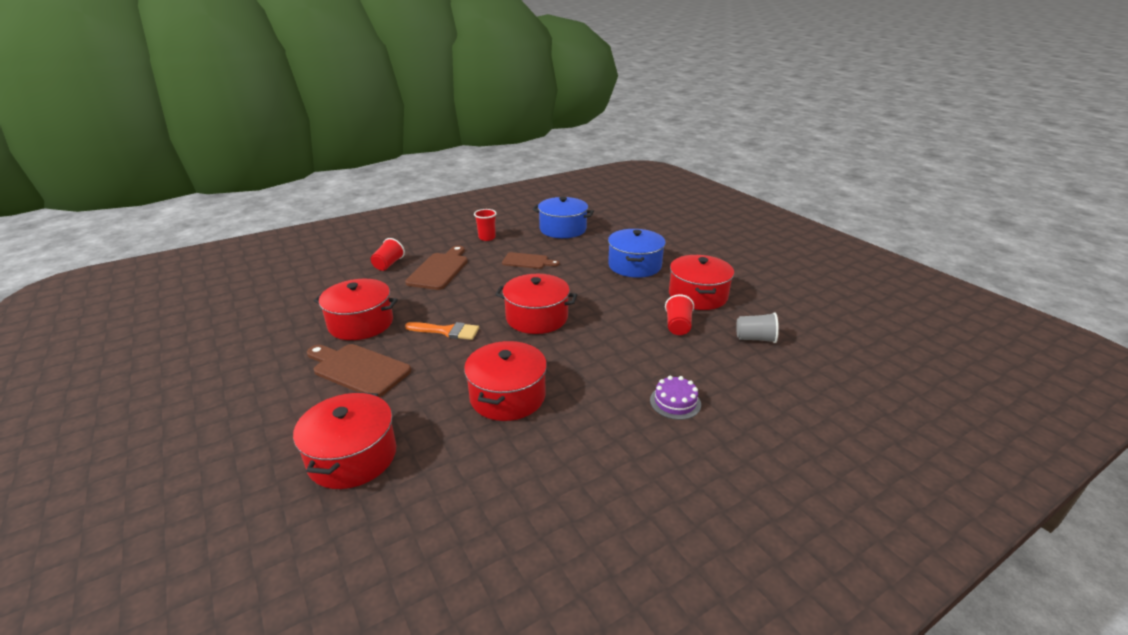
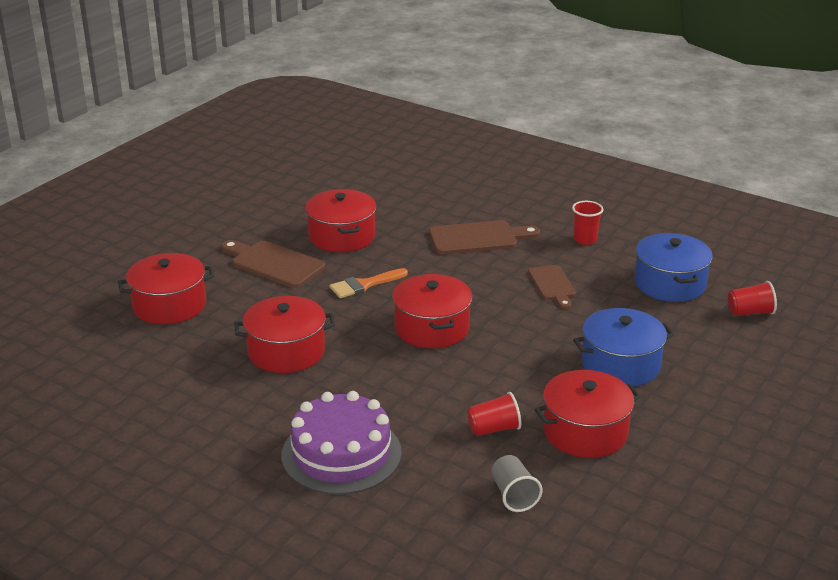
camera: 65 degrees right, 0 degrees up
(358, 369) = (273, 263): brown cutting board -> brown cutting board turned 60 degrees counterclockwise
(388, 264) = (460, 206): red cup -> red cup (750, 312)
(447, 331) = (364, 285): orange brush -> orange brush turned 75 degrees clockwise
(675, 402) = (341, 454): purple cake -> purple cake, size x2.10

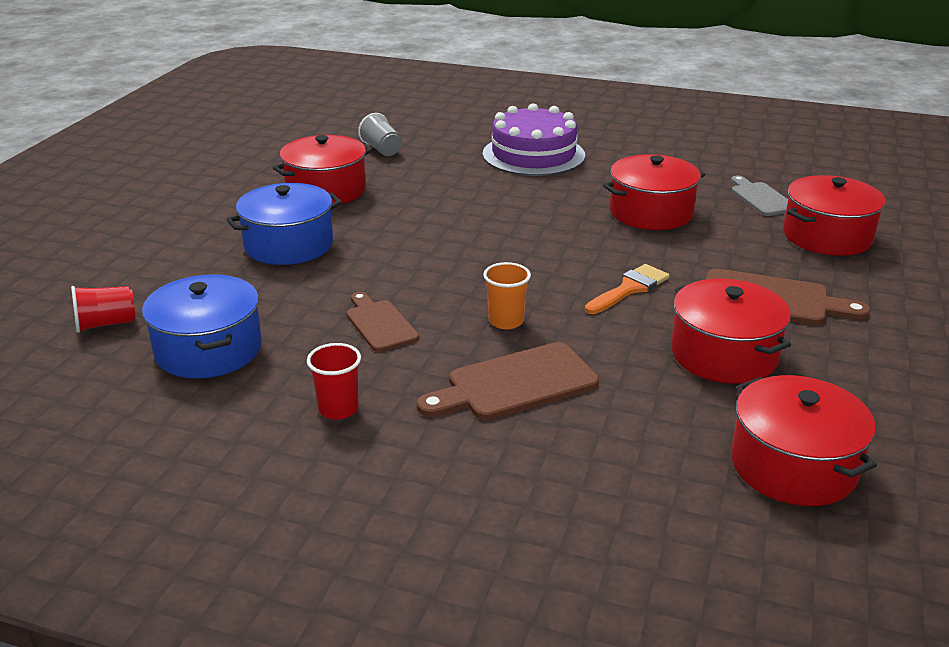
camera: 165 degrees right, 0 degrees up
(172, 352) = (761, 198): none -> grey cutting board
(432, 328) = (513, 252): red pot -> red pot (793, 466)
(465, 275) = (506, 321): none -> orange cup
(493, 429) = (411, 182): red cup -> none

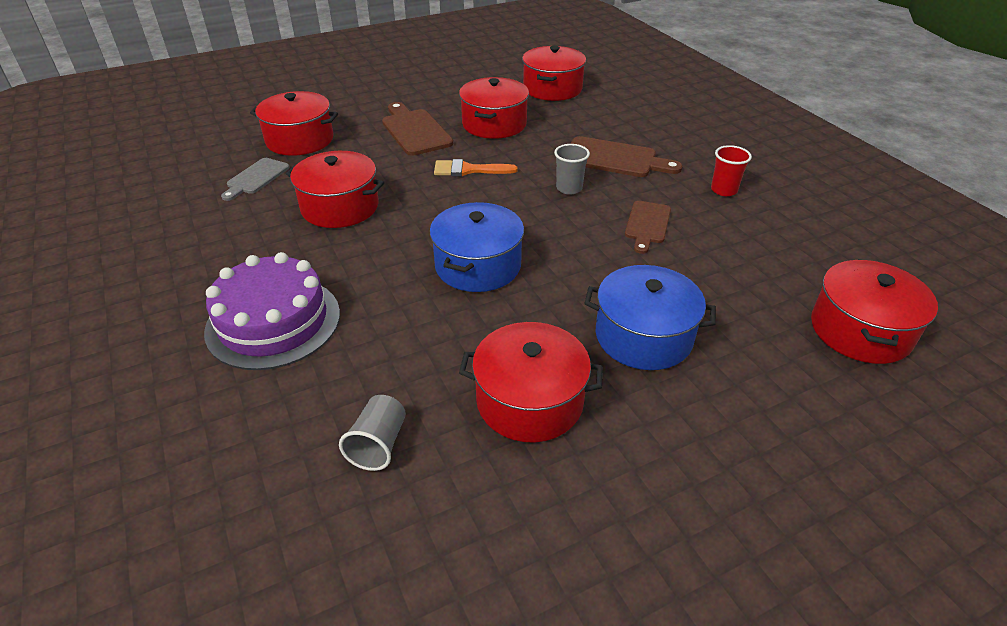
camera: 135 degrees left, 10 degrees up
(106, 324) = (860, 330): red cup -> red pot
(208, 350) = (782, 264): blue pot -> blue pot (478, 265)
(506, 321) = (569, 188): orange cup -> grey cup

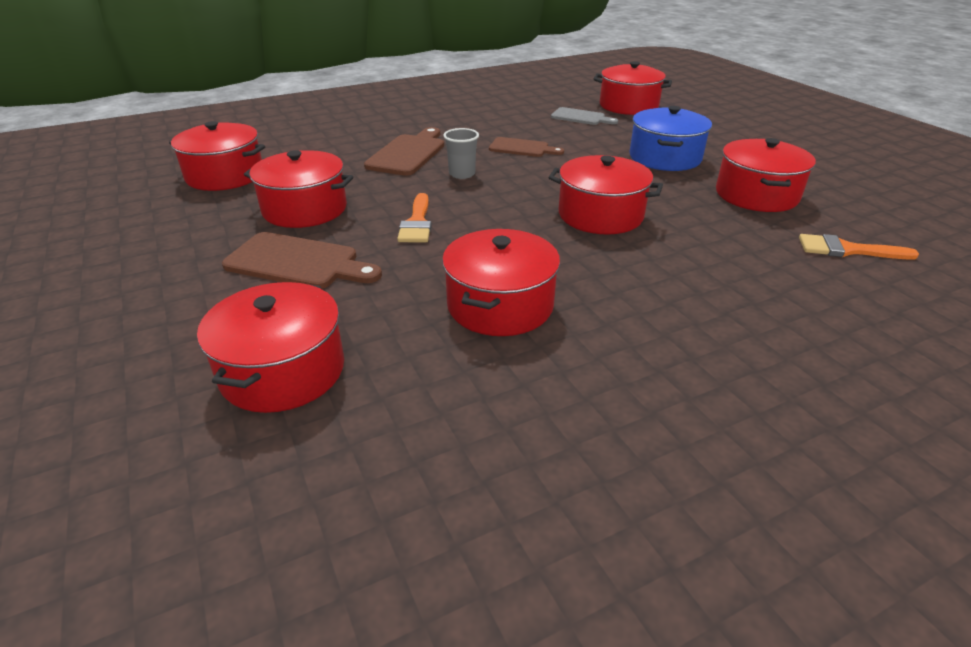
camera: 90 degrees left, 5 degrees down
(256, 178) = (411, 402): grey cutting board -> grey cutting board (580, 117)
(273, 322) = (742, 325): purple cake -> none
(378, 444) = (847, 250): grey cup -> orange brush
(414, 130) = (298, 262): brown cutting board -> brown cutting board turned 135 degrees counterclockwise
(478, 265) = (600, 215): blue pot -> red pot
(724, 190) = (469, 121): red cup -> none

